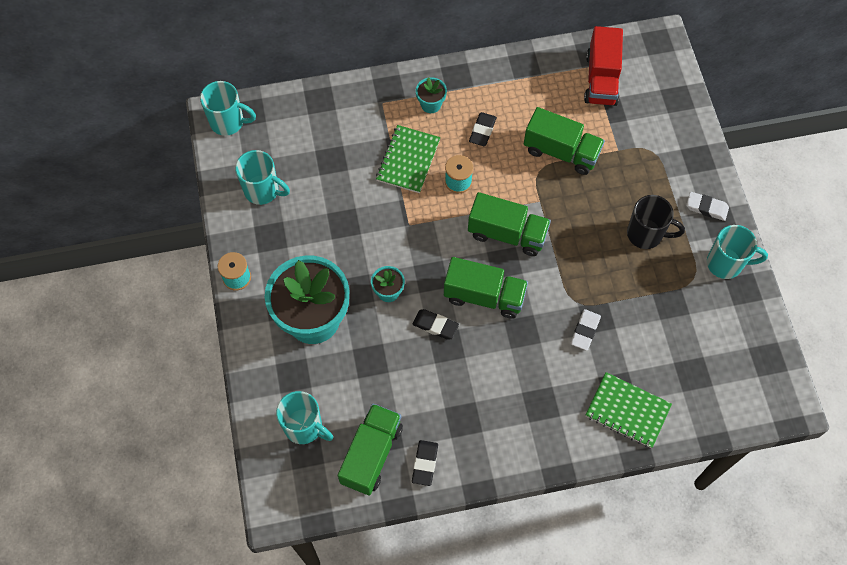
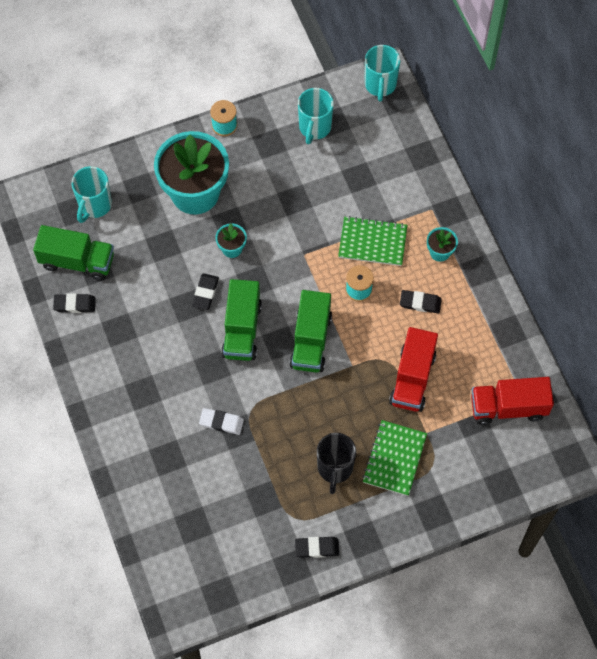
camera: 80 degrees right, 0 degrees up
(561, 152) = (412, 378): green truck -> red truck
(627, 411) = (147, 468): green notebook -> green notebook (394, 458)
(706, 208) = (377, 525): white eraser -> none
(726, 263) = (317, 548): turquoise mug -> black eraser

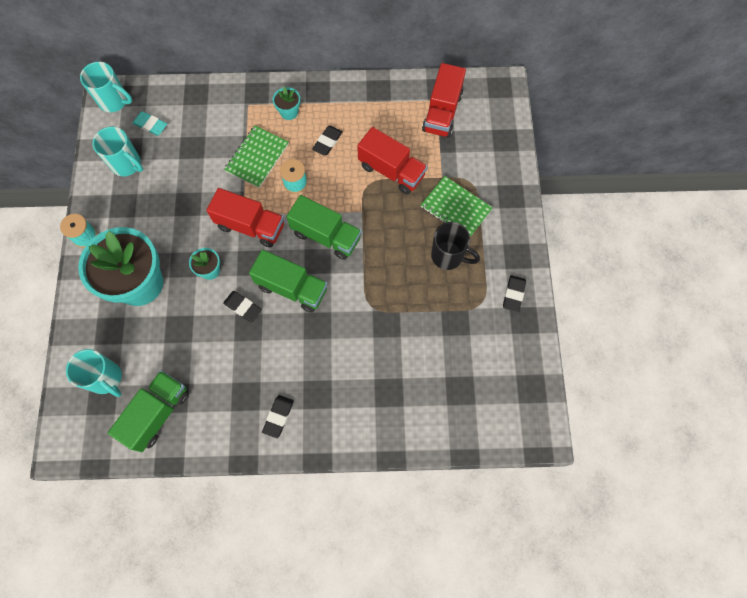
camera: 70 degrees left, 5 degrees up
(74, 304) = (201, 430): black eraser -> black eraser (278, 416)
(221, 422) = (373, 334): white eraser -> none
(293, 266) = (250, 226): none -> red truck
(367, 129) = (150, 125): none -> turquoise eraser

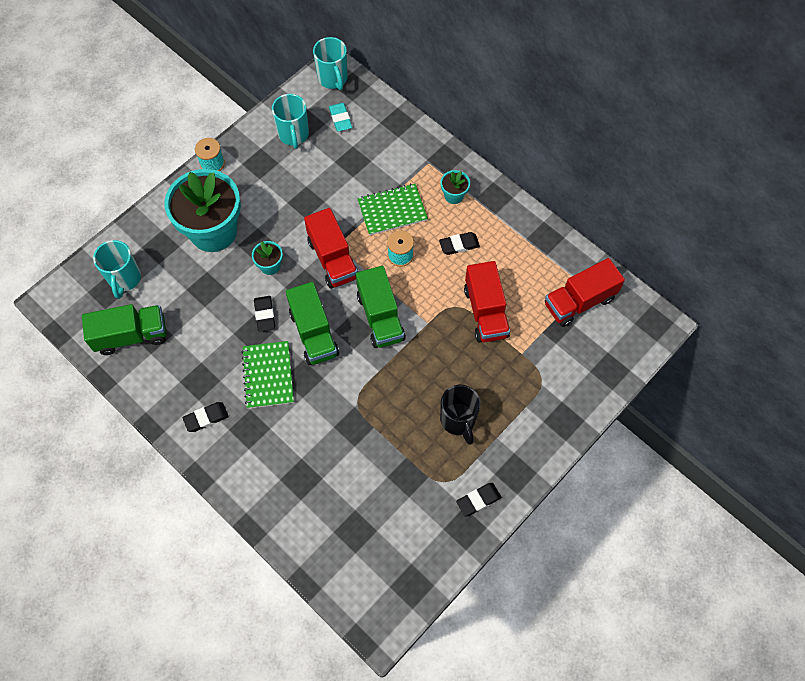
camera: 45 degrees right, 5 degrees down
(455, 208) = (506, 388): green notebook -> green notebook (268, 375)

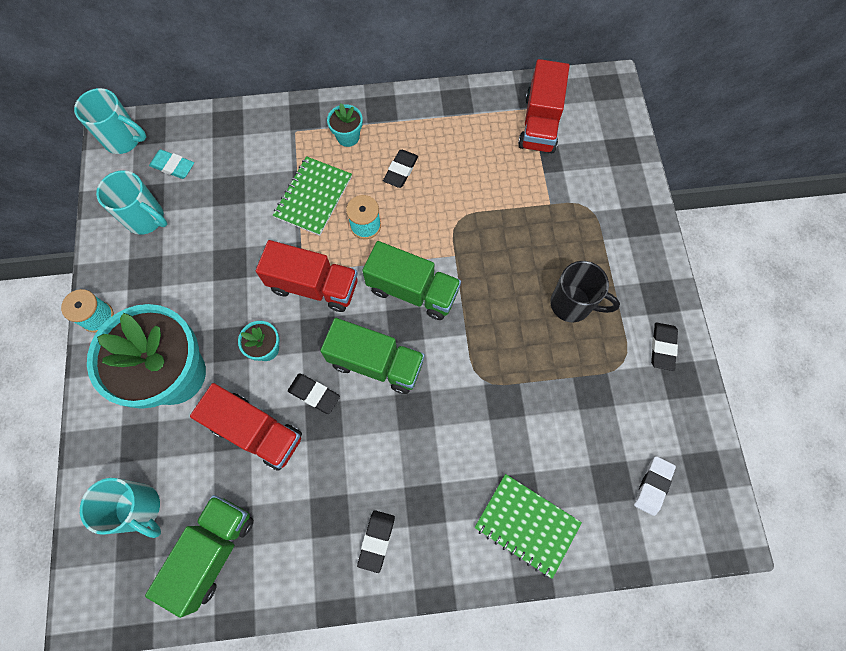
camera: 50 degrees left, 5 degrees up
(268, 375) = (383, 441): green notebook -> green notebook (526, 525)
(373, 558) = (653, 486): none -> white eraser
(485, 312) = (486, 201): red truck -> red truck (256, 431)

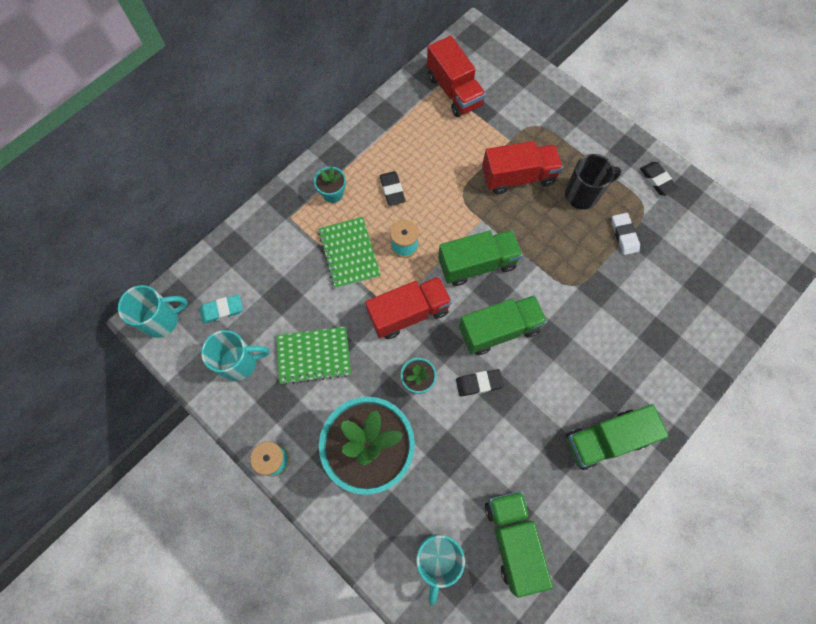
camera: 40 degrees left, 0 degrees up
(140, 508) = (437, 558): turquoise mug -> turquoise mug turned 105 degrees clockwise
(256, 431) = (465, 439): red truck -> red truck (518, 177)
(376, 540) = (606, 439): black eraser -> green truck
(526, 525) = (681, 352): green notebook -> green notebook (314, 356)
(653, 486) = (726, 268): white eraser -> white eraser (624, 235)

